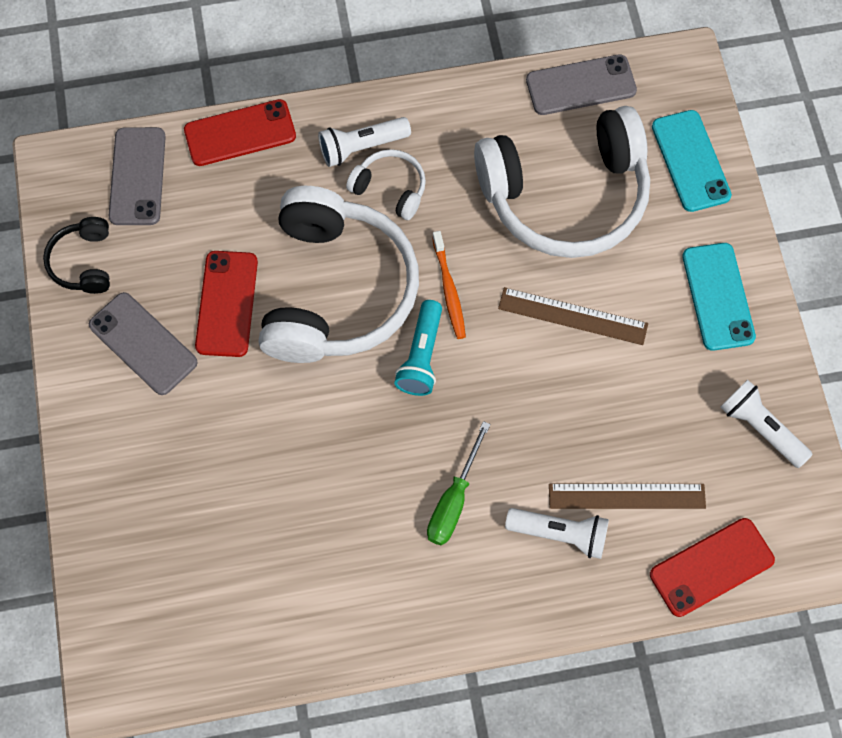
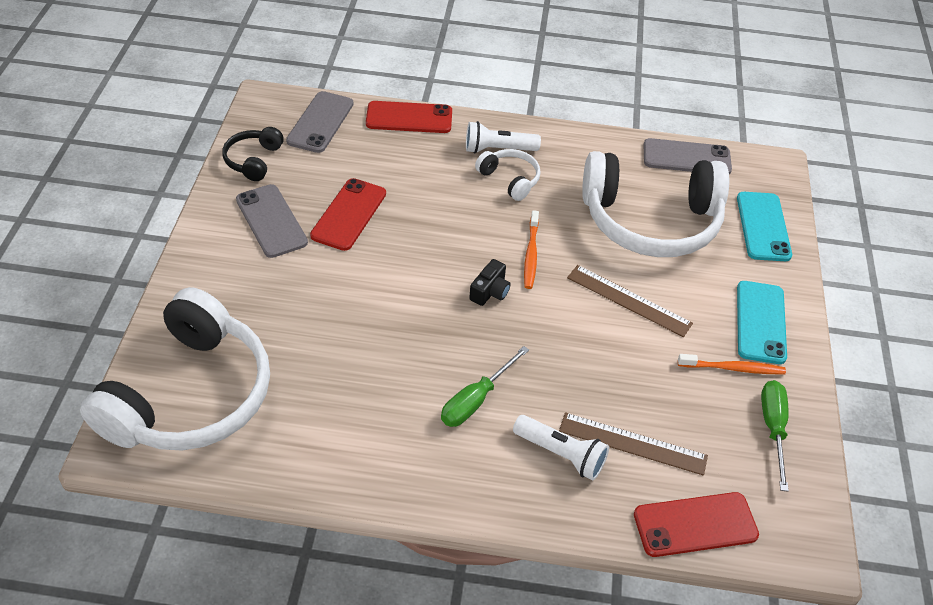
camera: 15 degrees right, 20 degrees down
(337, 290) = (439, 230): white headphones -> white headphones (191, 395)
(421, 356) = (490, 291): turquoise flashlight -> black camera
(703, 367) = (733, 368): none -> orange toothbrush
(760, 428) = (773, 428): white flashlight -> green screwdriver

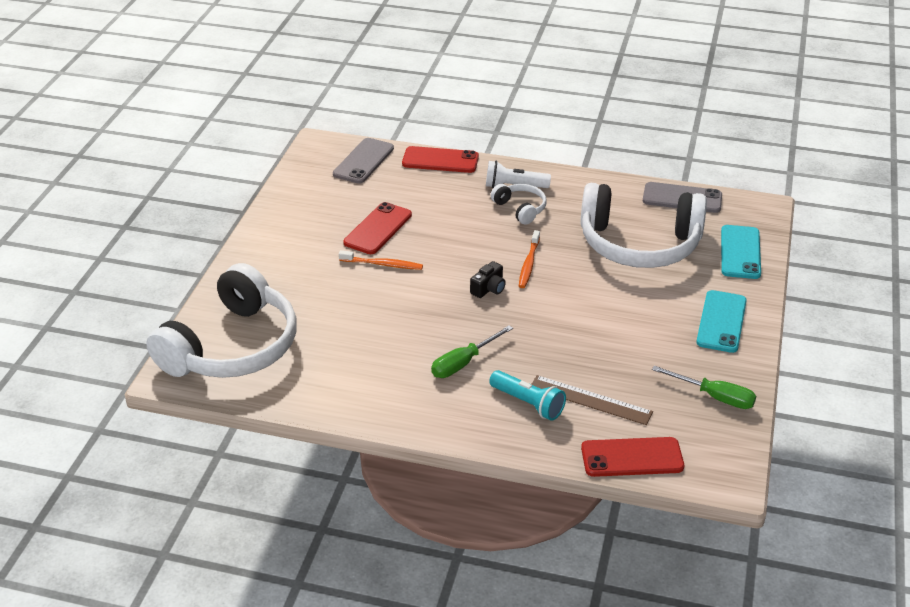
camera: 10 degrees right, 10 degrees down
(253, 160) = (303, 187): black headphones -> none
(271, 221) = (312, 231): grey phone -> none
(561, 454) = (528, 403): white flashlight -> turquoise flashlight
(629, 300) = (608, 300): brown ruler -> none
(733, 368) = (689, 353): orange toothbrush -> orange toothbrush (383, 264)
(773, 428) = (714, 397): green screwdriver -> green screwdriver turned 105 degrees clockwise

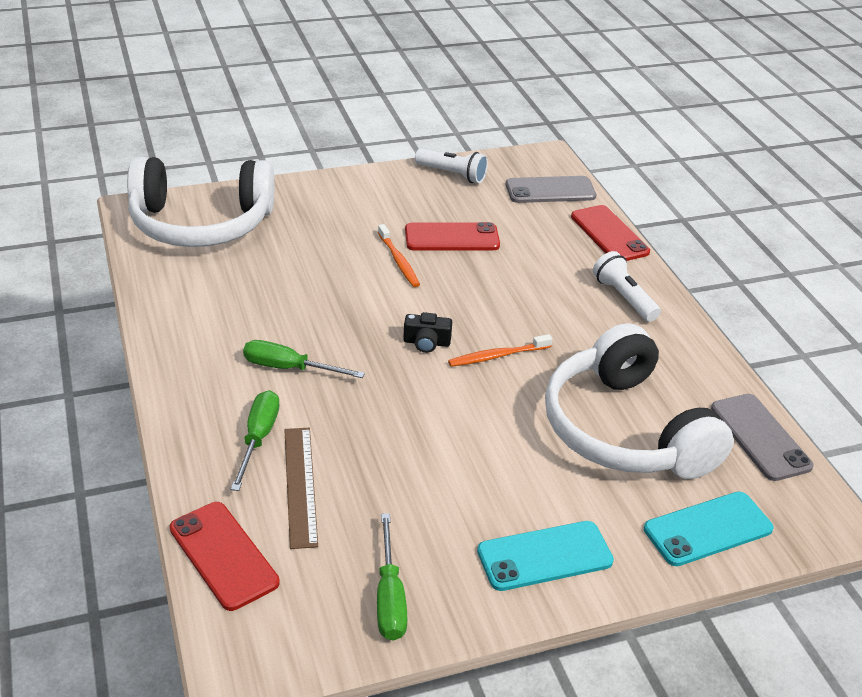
camera: 55 degrees right, 0 degrees up
(296, 195) = (452, 174): none -> white flashlight
(520, 209) = (589, 316): white headphones -> none
(528, 403) = (258, 438): turquoise flashlight -> green screwdriver

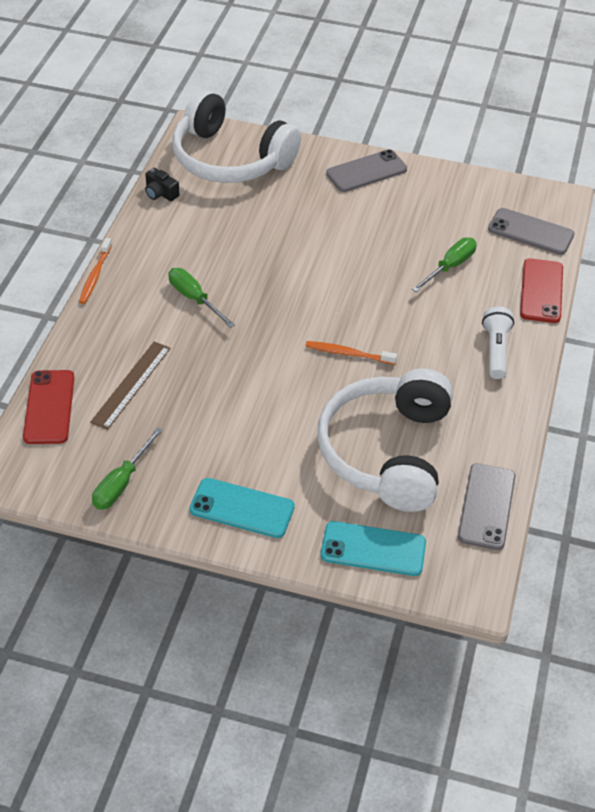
camera: 35 degrees right, 10 degrees up
(258, 438) = (133, 340): green screwdriver -> green screwdriver (450, 266)
(352, 190) = (366, 171): none -> grey phone
(398, 261) = (346, 246): orange toothbrush -> orange toothbrush (95, 275)
(426, 342) = (306, 321): black camera -> black camera (160, 193)
(452, 174) = (461, 186): white flashlight -> none
(452, 238) = (406, 243): red phone -> none

